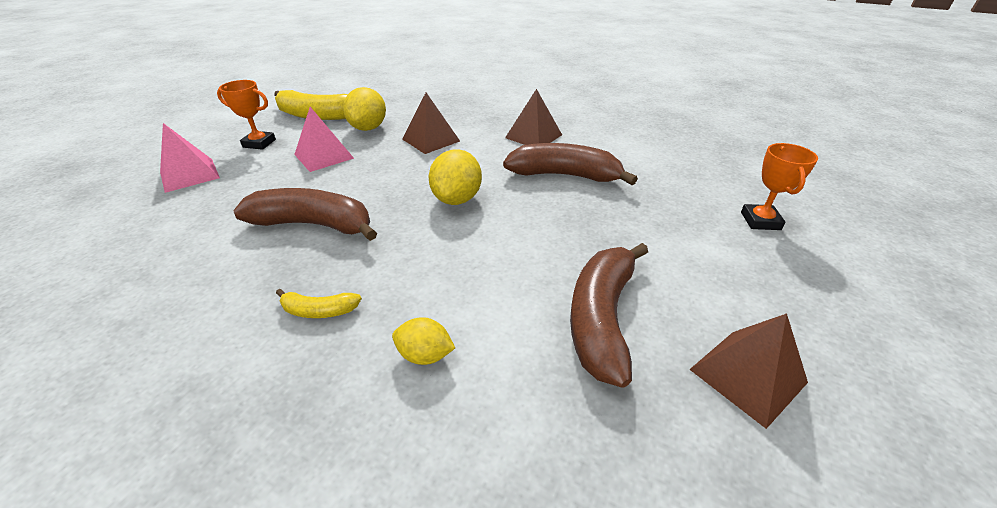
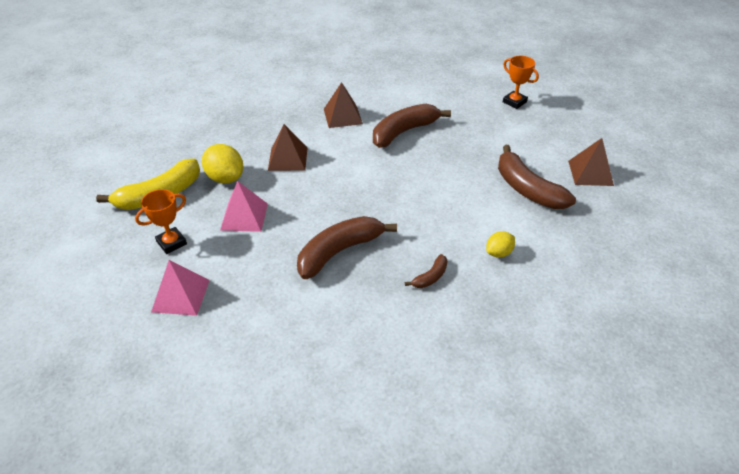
camera: 50 degrees left, 5 degrees up
(319, 311) = (430, 277): yellow banana -> brown banana
(457, 199) = (379, 183): yellow lemon -> none

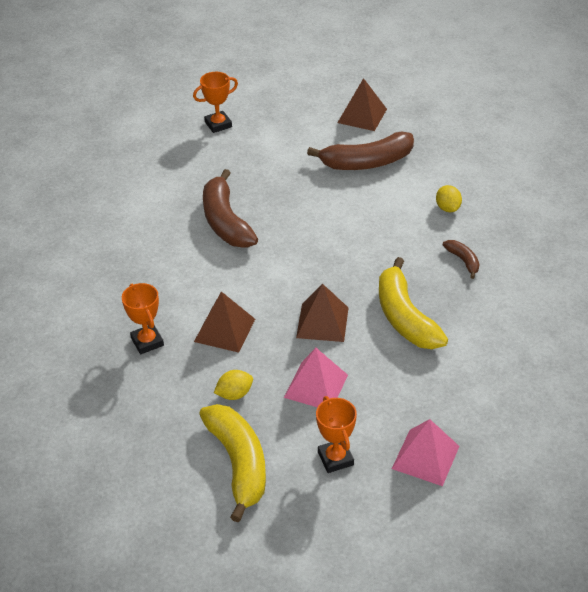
camera: 70 degrees left, 0 degrees up
(225, 178) = (234, 394): yellow lemon -> yellow lemon, size x0.59
(264, 128) = (147, 342): none -> orange trophy
(339, 252) = (405, 317): brown banana -> yellow banana
(342, 116) = (163, 265): brown pyramid -> brown pyramid (322, 322)

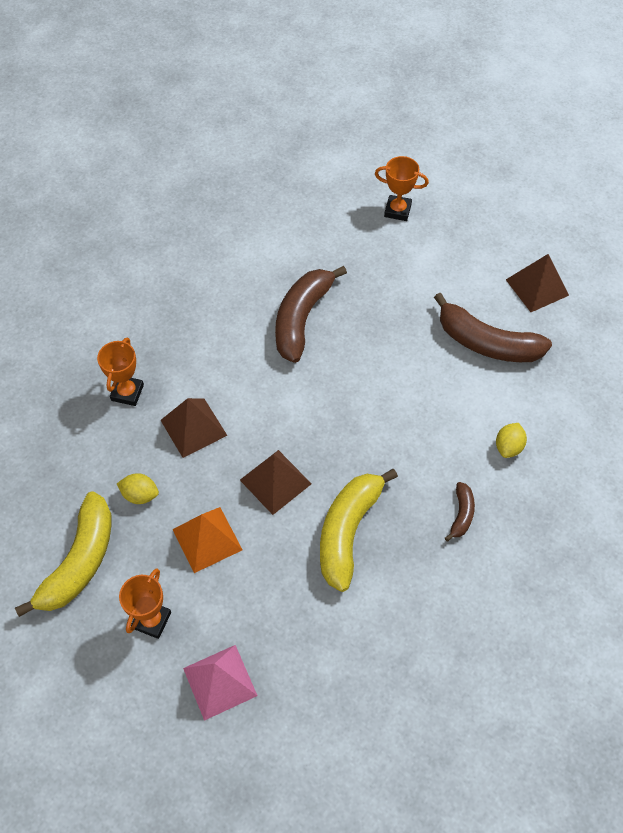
camera: 40 degrees right, 15 degrees up
(316, 386) = (207, 539): pink pyramid -> orange pyramid

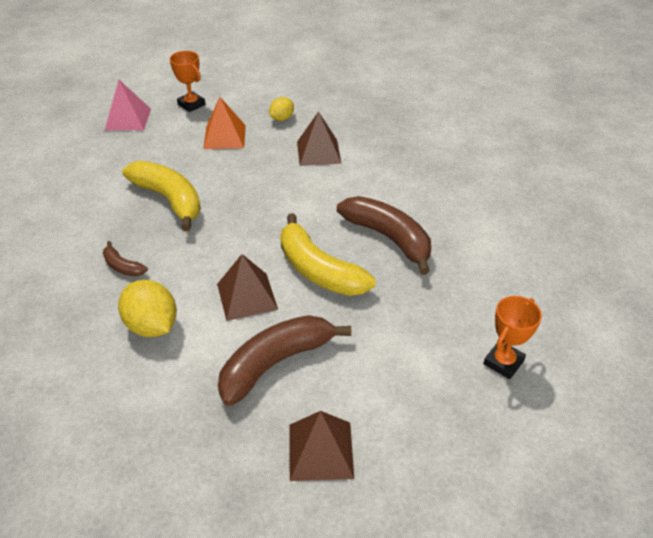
camera: 115 degrees right, 15 degrees down
(79, 562) = (255, 88): yellow banana -> yellow banana (318, 270)
(127, 392) = (371, 131): orange trophy -> none
(275, 482) = (241, 177): brown pyramid -> brown pyramid (247, 296)
(508, 447) = (152, 326): yellow lemon -> yellow lemon, size x1.69

